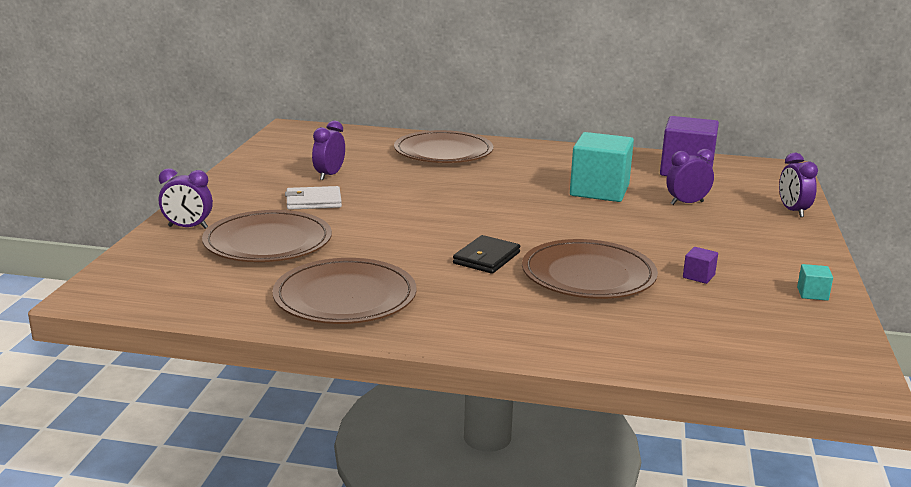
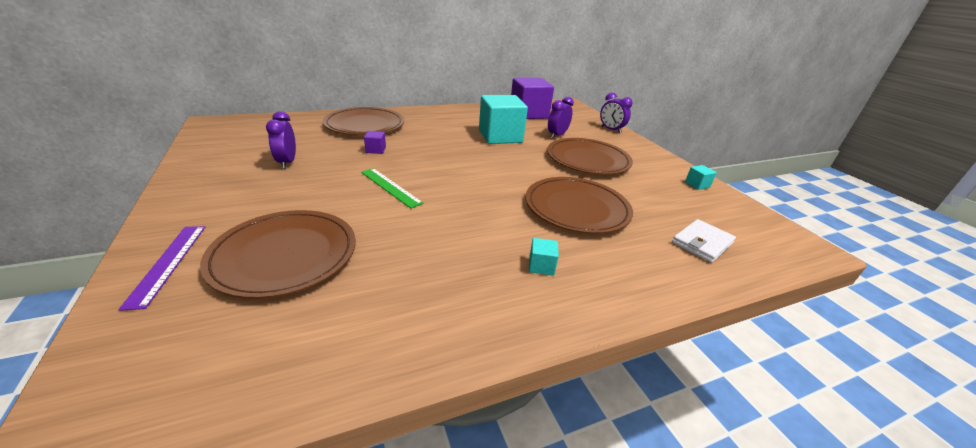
camera: 35 degrees left, 10 degrees up
(188, 227) = (168, 263): purple clock -> purple ruler
(313, 201) = (294, 193): white wallet -> white wallet (702, 243)
(345, 297) = (427, 302): brown plate -> brown plate (588, 159)
(405, 214) = (390, 187): none -> green ruler
(475, 304) = (541, 266): none -> turquoise cube
(486, 258) = (496, 213): black wallet -> none
(698, 276) = (633, 189): purple cube -> purple cube (375, 150)

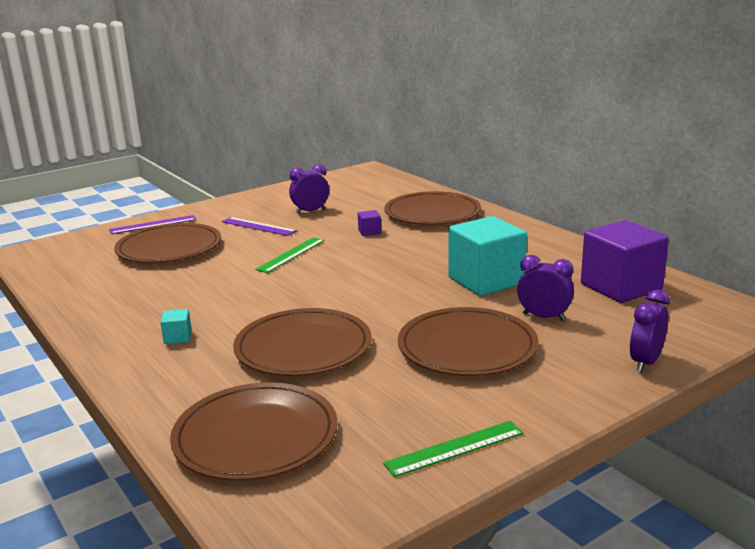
camera: 80 degrees right, 10 degrees down
(291, 192) = (258, 226): none -> purple ruler
(697, 185) = (455, 448): turquoise cube -> green ruler
(702, 243) = (255, 436): white wallet -> brown plate

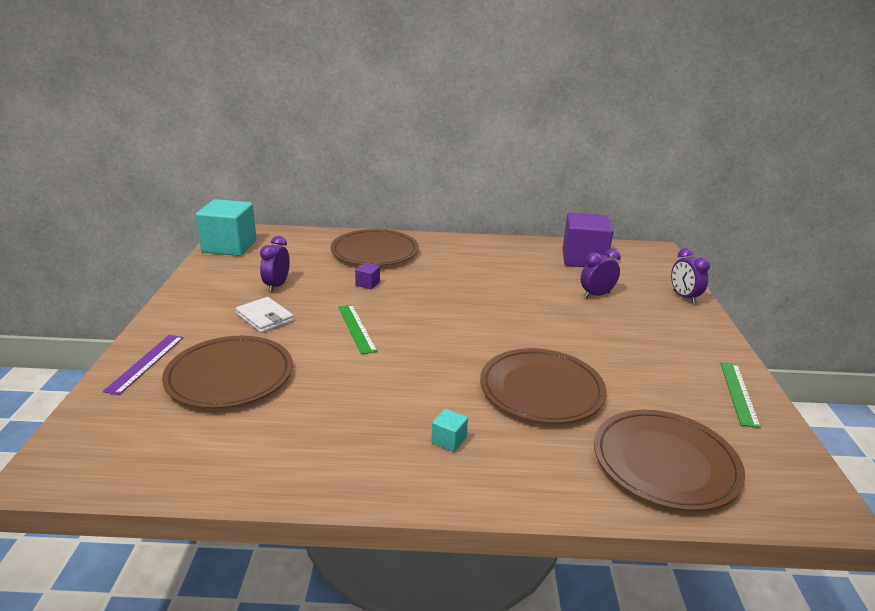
camera: 55 degrees left, 5 degrees up
(258, 226) = (265, 317): purple ruler -> white wallet
(467, 347) = (610, 333): brown plate -> none
(486, 280) = (520, 286): turquoise cube -> turquoise cube (229, 246)

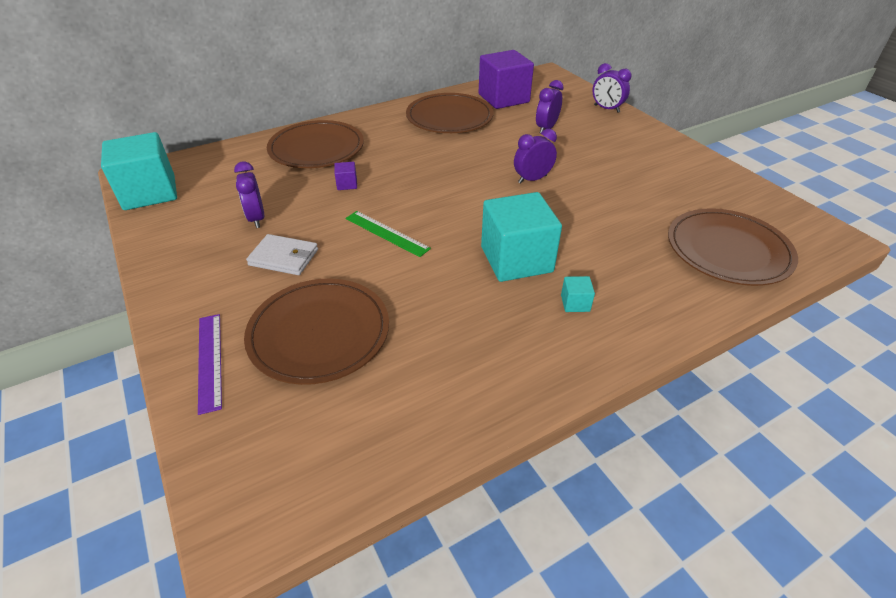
camera: 30 degrees left, 15 degrees up
(438, 386) = (516, 259): none -> turquoise cube
(530, 331) = (532, 179): none -> purple clock
(541, 389) = (593, 228): brown plate -> brown plate (449, 117)
(738, 393) = (715, 175): green ruler -> none

